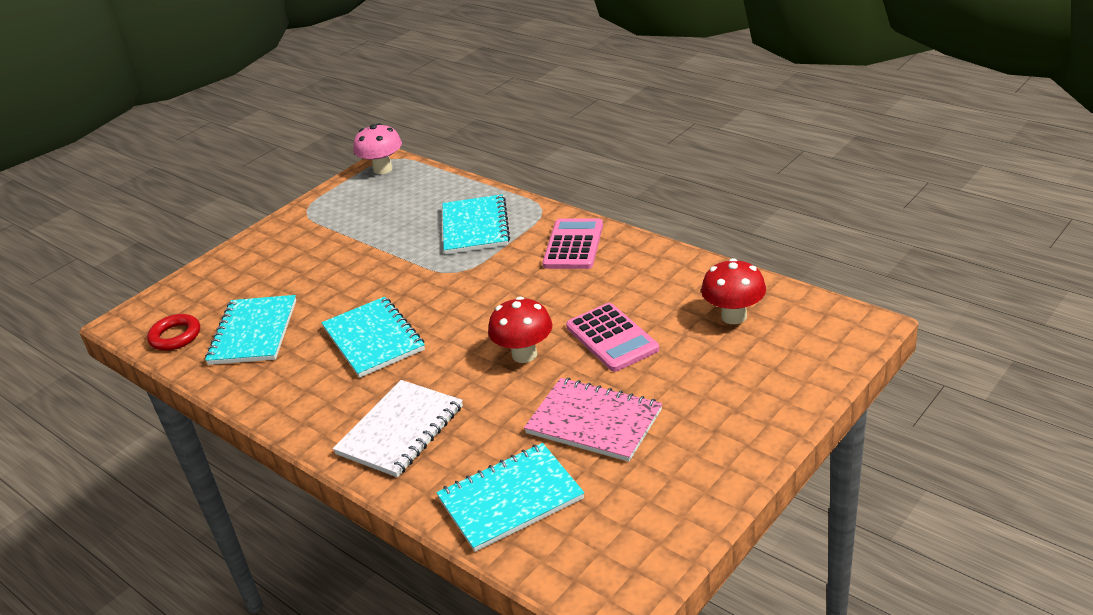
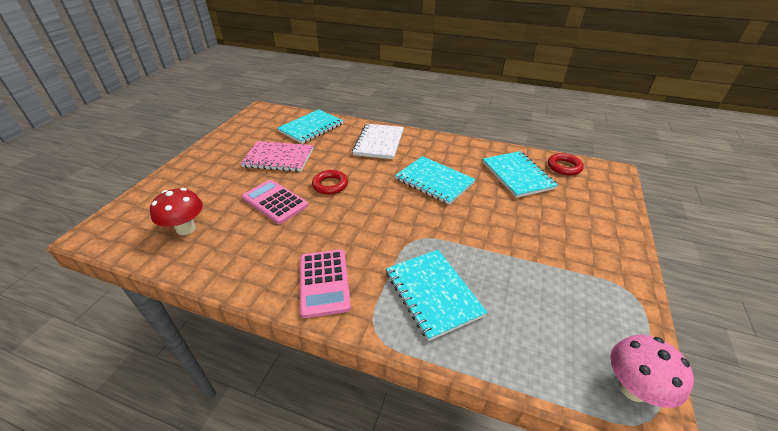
camera: 155 degrees right, 5 degrees up
(524, 354) = (330, 185): red mushroom -> red ring

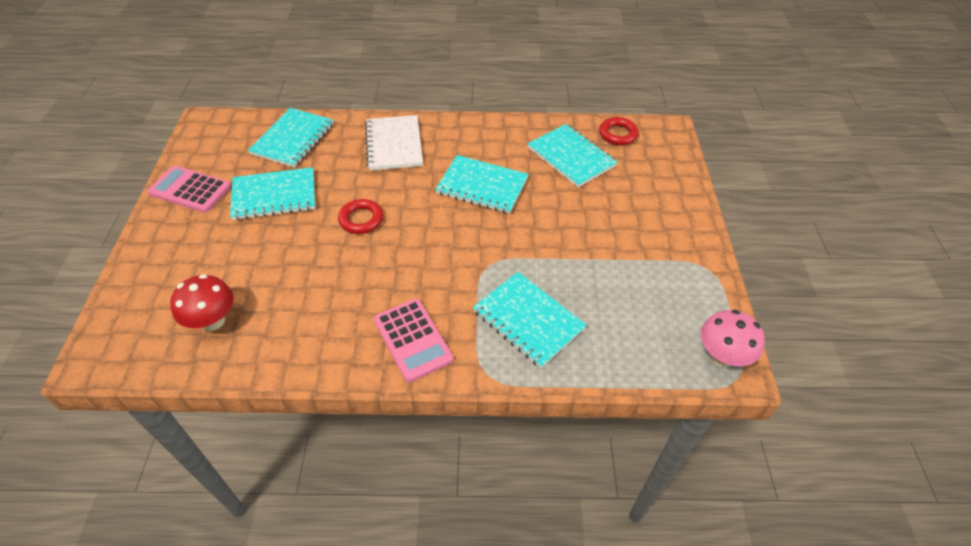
camera: 20 degrees left, 10 degrees up
(275, 202) = (305, 258): pink calculator -> pink calculator (190, 190)
(279, 158) = (274, 195): pink notebook -> turquoise notebook

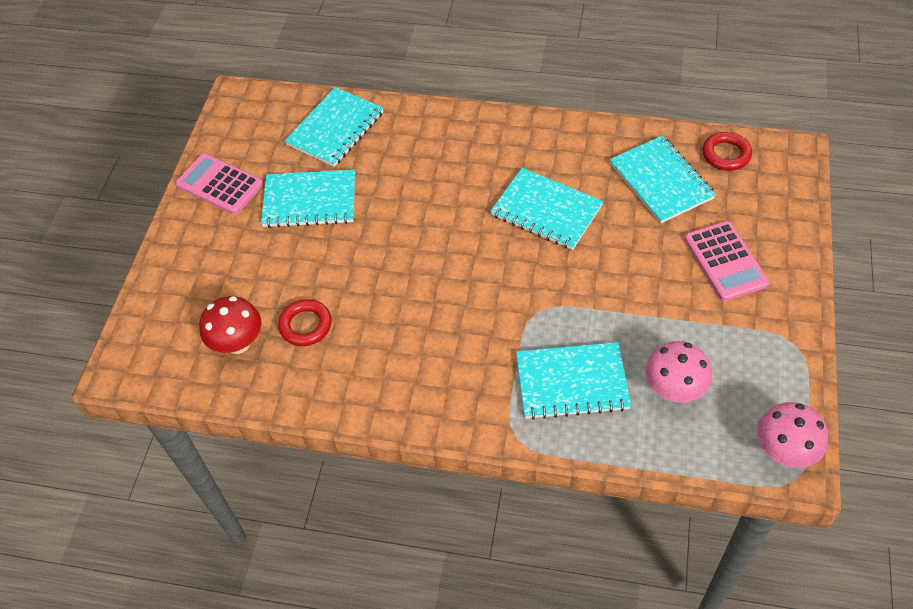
camera: 15 degrees right, 5 degrees up
(361, 219) = (402, 240): red ring -> red ring (305, 325)
(394, 144) = (450, 146): white notebook -> none
(412, 340) = (442, 389): pink calculator -> pink calculator (725, 261)
(528, 320) = (572, 382): turquoise notebook -> turquoise notebook turned 60 degrees counterclockwise
(617, 316) = (673, 390): none -> pink mushroom

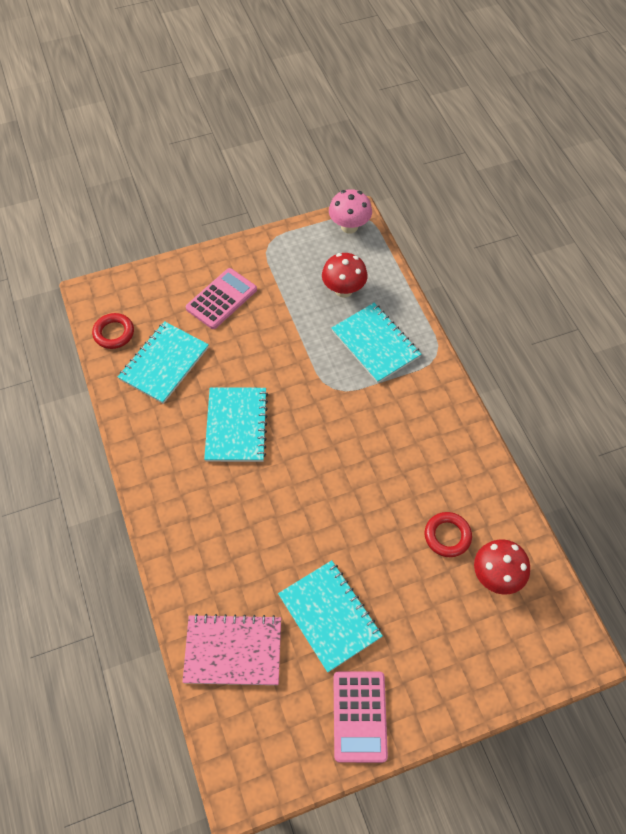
camera: 125 degrees left, 5 degrees up
(335, 129) = (233, 651): turquoise notebook -> pink notebook
(673, 390) = (343, 290): pink mushroom -> red mushroom

